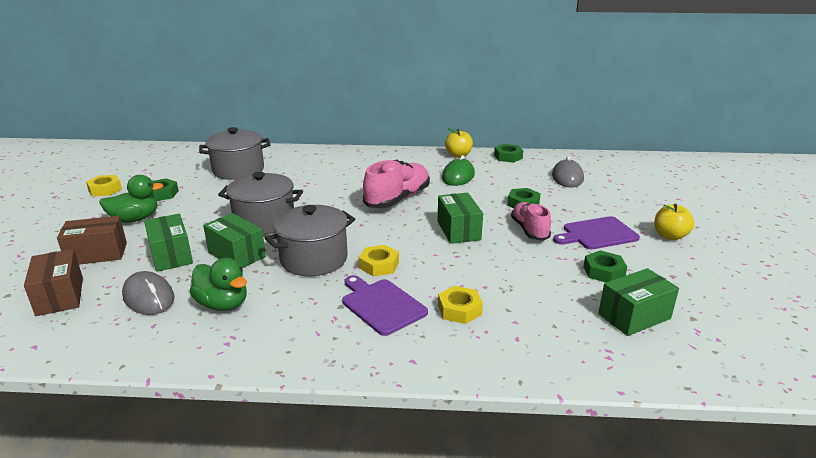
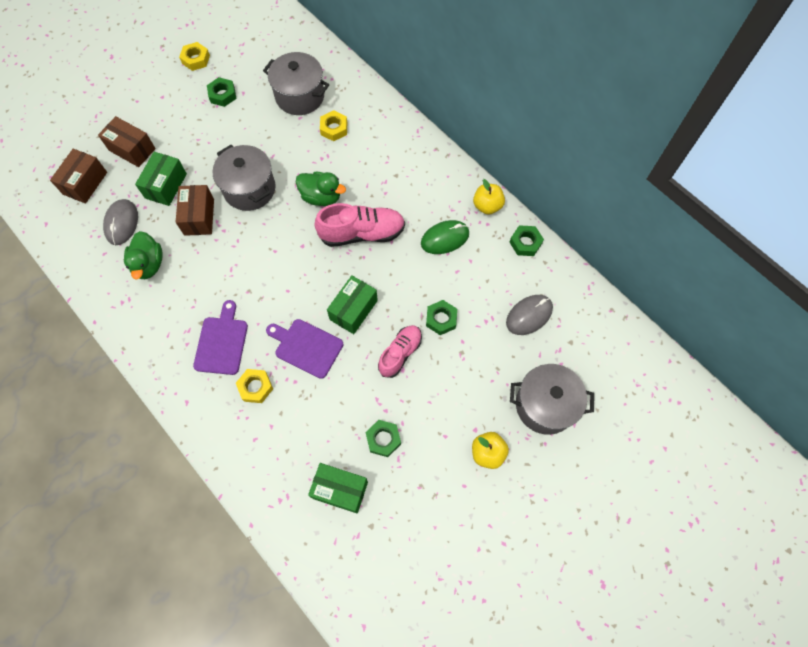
camera: 45 degrees right, 40 degrees up
(135, 219) = (181, 120): green duck -> green duck (321, 197)
(237, 254) = (199, 217): green box -> brown box
(314, 259) = (234, 261): grey pot -> grey pot (545, 405)
(379, 265) = (262, 303): yellow nut -> yellow nut (334, 128)
(597, 234) = (440, 401): purple cutting board -> purple cutting board (306, 347)

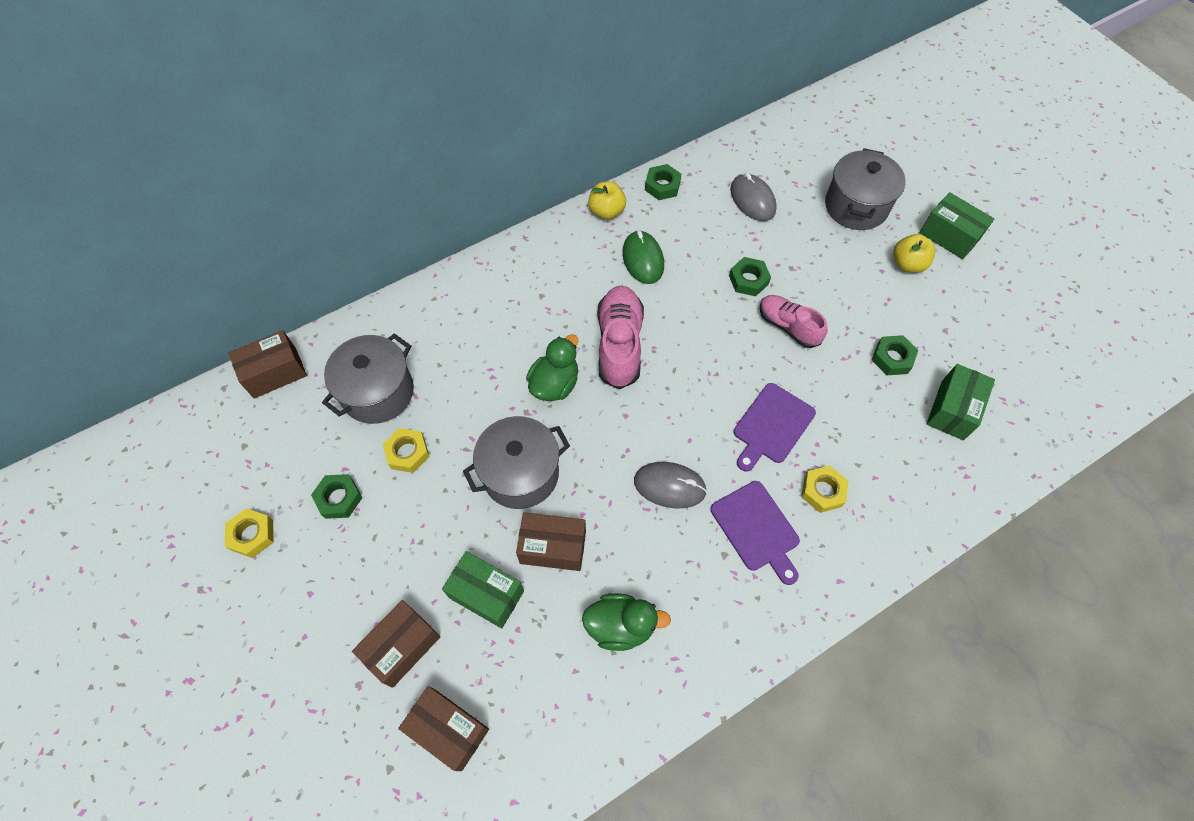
camera: 80 degrees left, 5 degrees down
(122, 223) = (540, 667): grey mouse -> grey mouse (669, 486)
(221, 342) = (757, 529): purple cutting board -> purple cutting board turned 135 degrees counterclockwise
(306, 39) = (275, 373): none -> brown box
(334, 128) = (447, 356): yellow nut -> yellow nut (407, 453)
(353, 310) = (726, 367): green box -> green box (949, 236)

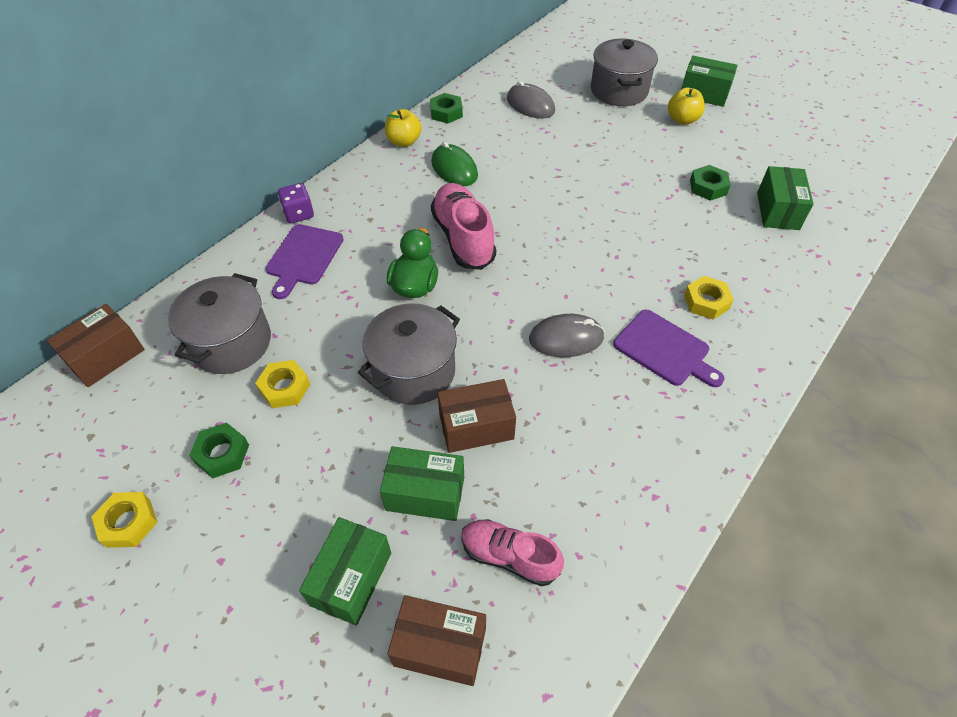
camera: 20 degrees left, 10 degrees down
(402, 647) = (351, 578): brown box -> green box
(479, 270) = (299, 214): none -> purple dice
(620, 626) = (578, 476): green duck -> none
(748, 280) = (556, 161): green nut -> none
(772, 426) = (634, 264): purple cutting board -> purple cutting board (303, 257)
(788, 326) = (608, 186): pink shoe -> pink shoe (509, 556)

